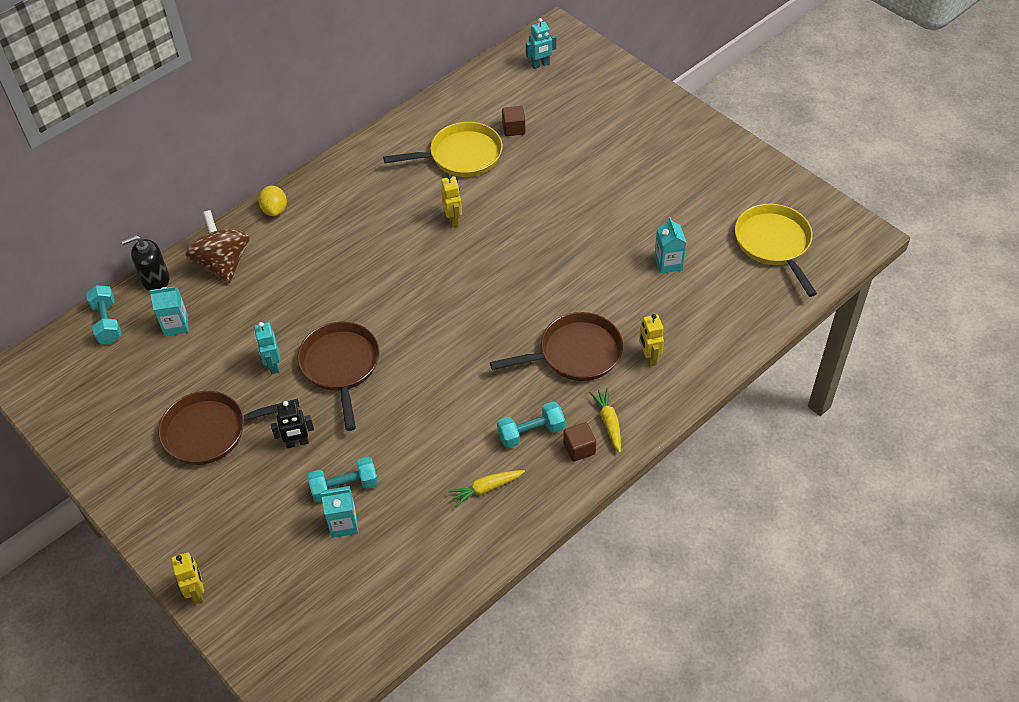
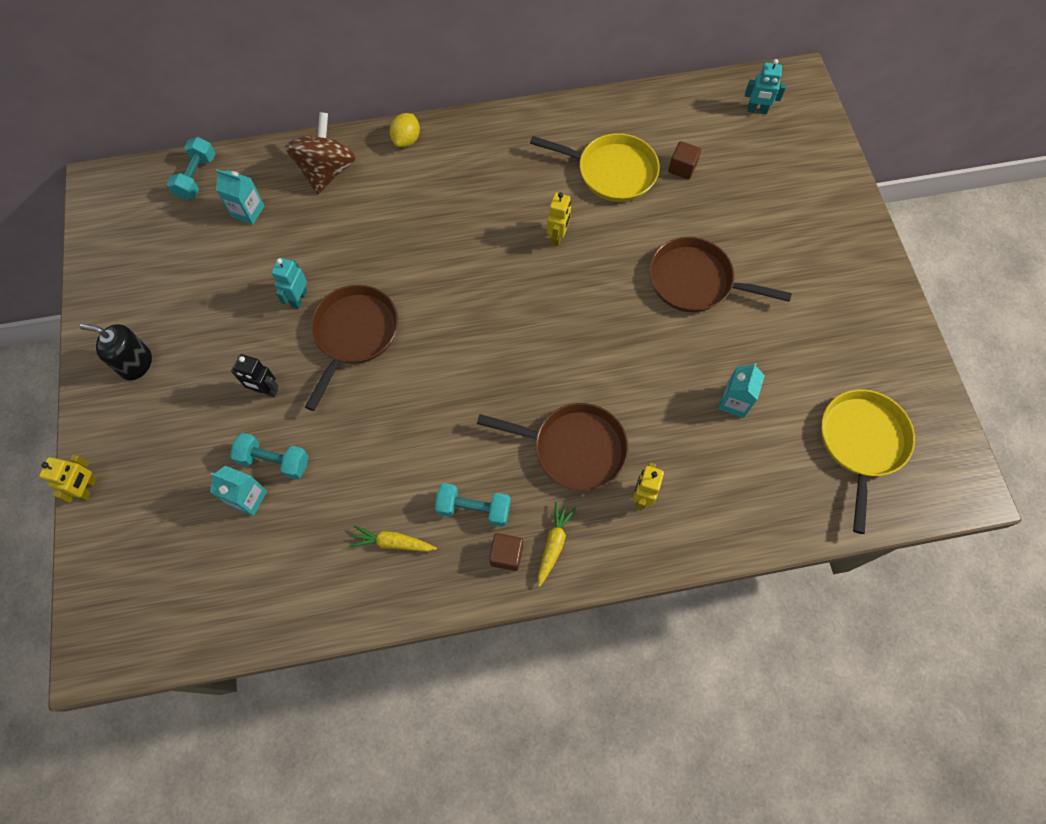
camera: 30 degrees right, 15 degrees up
(155, 280) = (262, 157): black soap dispenser -> black soap dispenser (136, 363)
(210, 431) = (205, 335): brown pan -> brown pan (695, 281)

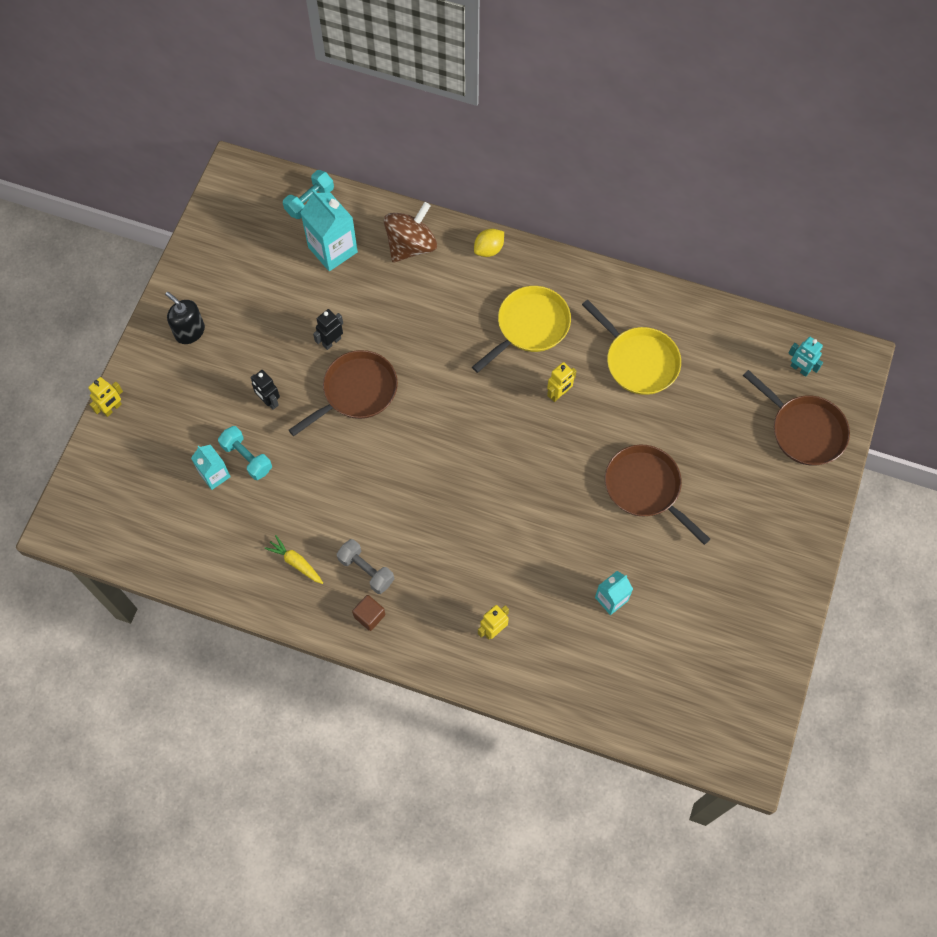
camera: 30 degrees right, 0 degrees up
(248, 211) = (332, 250): turquoise carton -> turquoise carton, size x1.67
(299, 299) = (331, 342): turquoise robot -> black robot
(474, 509) = (366, 570): turquoise dumbbell -> grey dumbbell
(553, 544) = (407, 627): yellow carrot -> none
(573, 448) = (465, 567): brown pan -> brown pan (804, 430)
(682, 168) = (699, 387): brown cube -> none
(861, 443) = (689, 684): yellow pan -> yellow pan (530, 326)

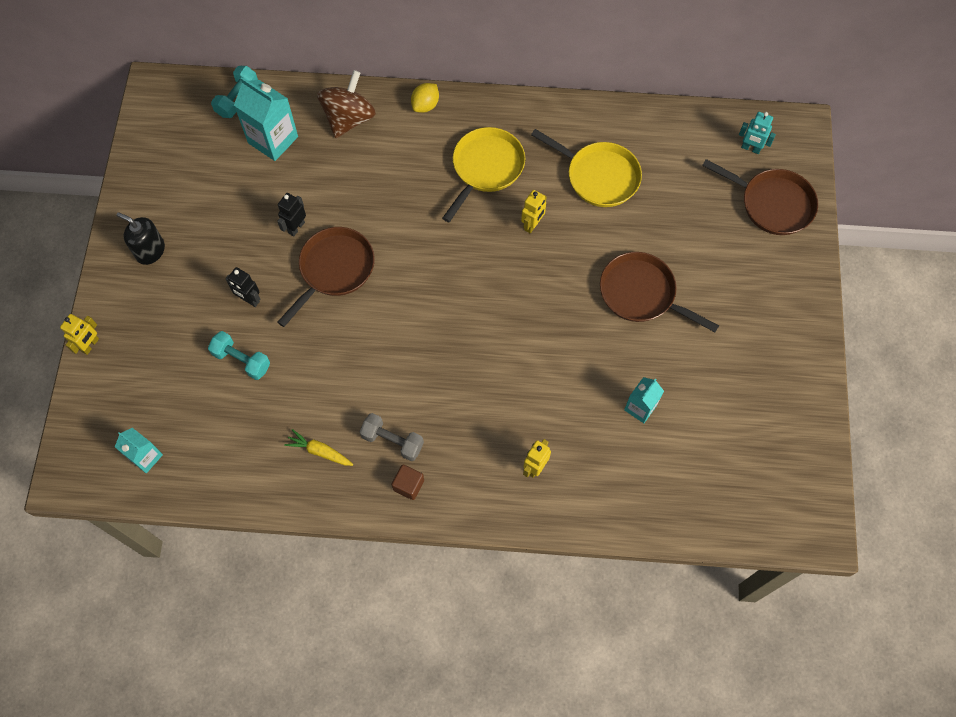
camera: 15 degrees left, 0 degrees up
(214, 475) = (213, 385): turquoise carton -> turquoise carton (146, 457)

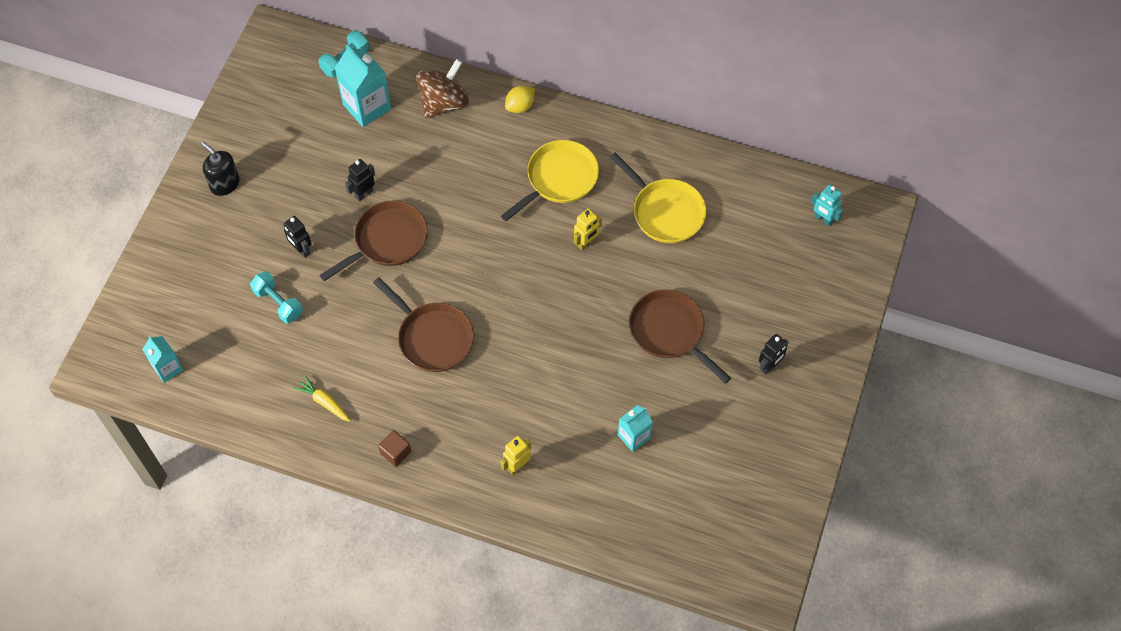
camera: 15 degrees right, 5 degrees down
(90, 345) = (147, 256): yellow robot -> none
(392, 441) = (393, 409): grey dumbbell -> none
(747, 304) = (769, 366): none -> black robot
(772, 204) = (826, 277): brown pan -> brown pan (432, 337)

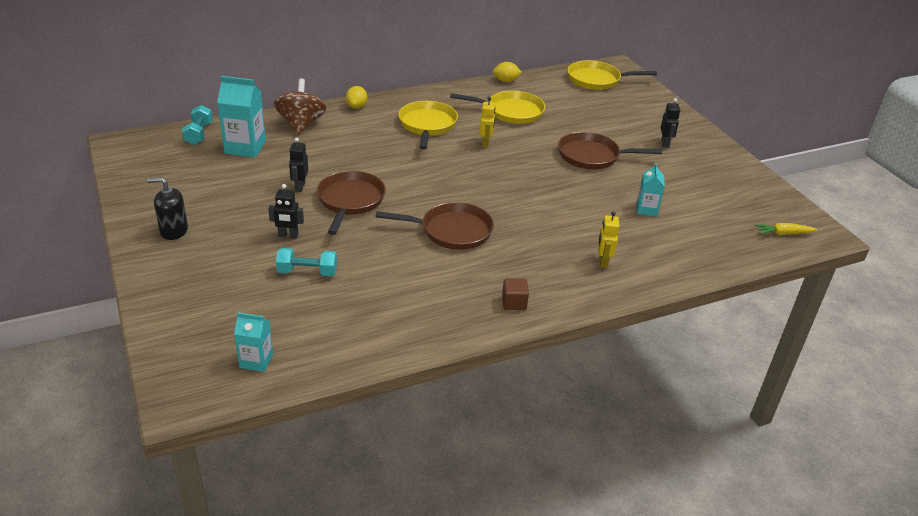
camera: 45 degrees left, 25 degrees down
(324, 402) = (421, 306): yellow carrot -> yellow carrot (783, 234)
(717, 158) = (506, 81): none -> yellow lemon
(823, 219) = (597, 80): turquoise robot -> yellow pan

